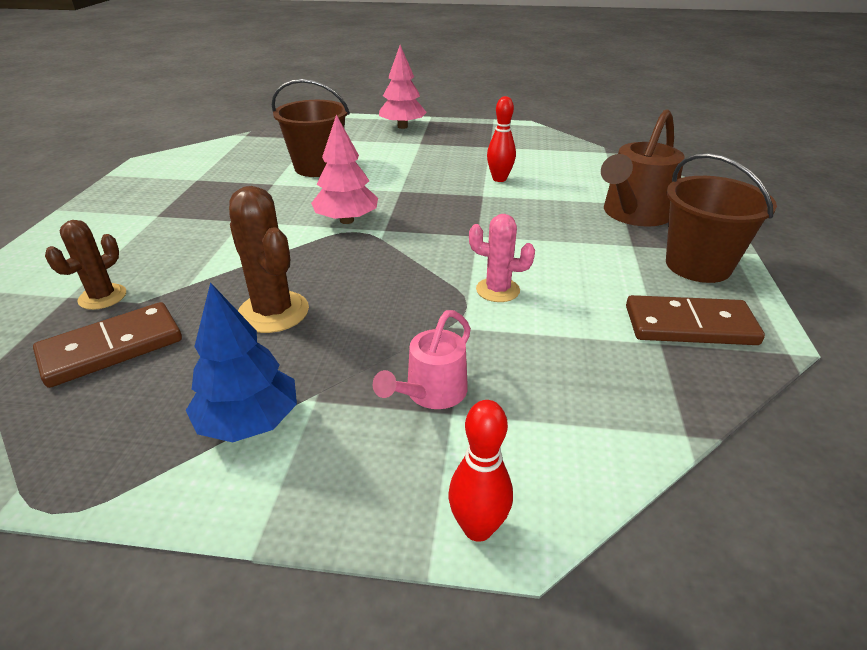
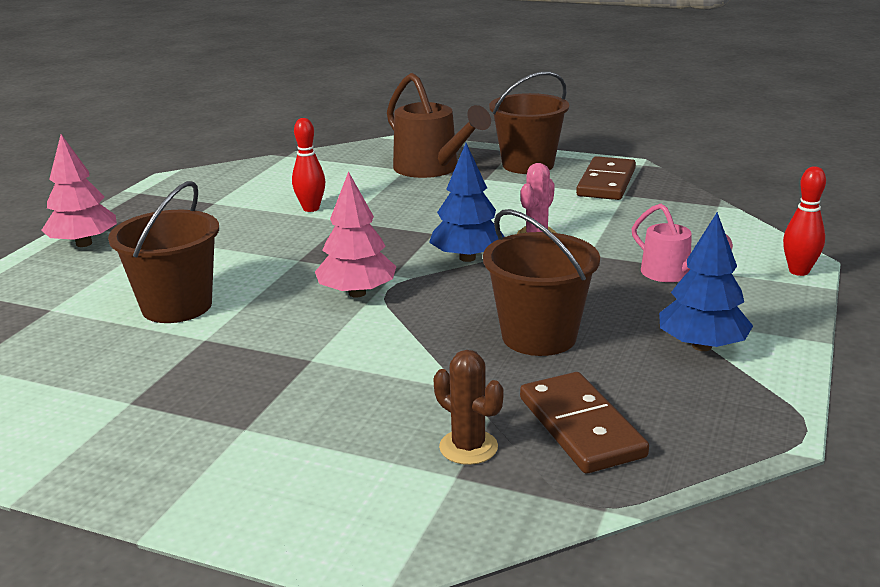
camera: 75 degrees left, 10 degrees down
(273, 312) = (539, 336): brown cactus -> brown bucket
(428, 258) = (467, 258): none -> blue tree

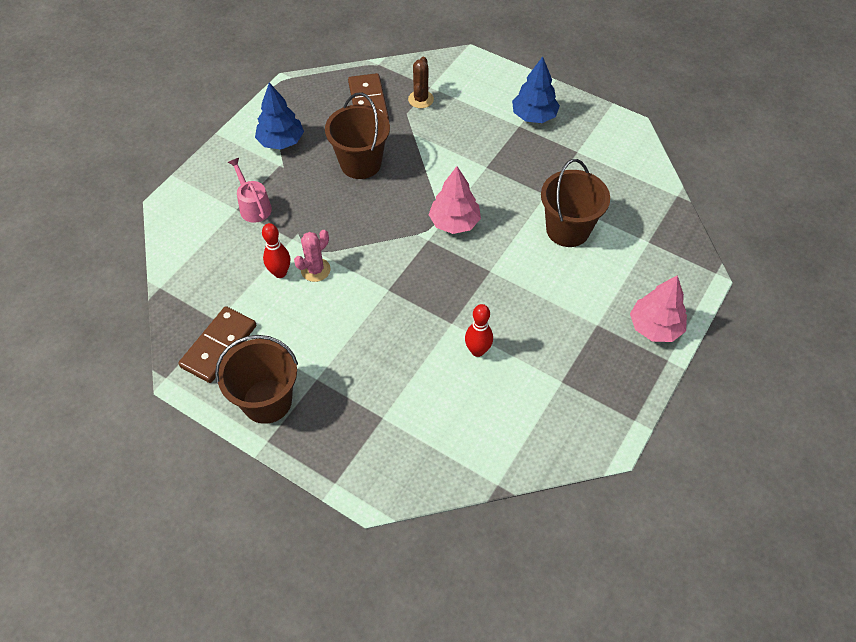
camera: 170 degrees left, 30 degrees up
(432, 169) = (358, 412): brown watering can -> none
(467, 258) = (374, 250): blue tree -> blue tree (534, 116)
(468, 447) = (420, 99): brown cactus -> brown cactus turned 45 degrees clockwise
(799, 271) = (177, 194): red bowling pin -> red bowling pin (280, 273)

